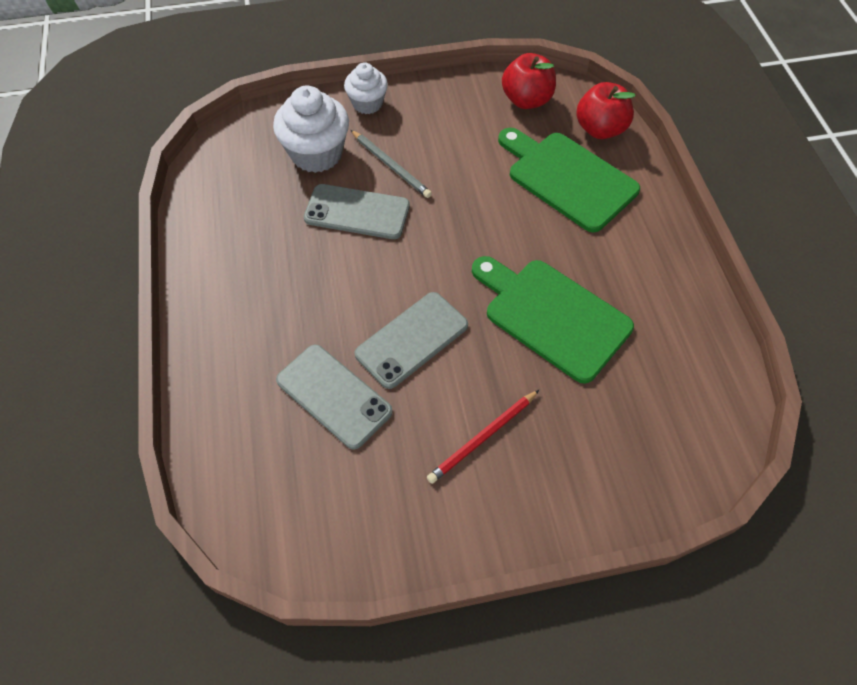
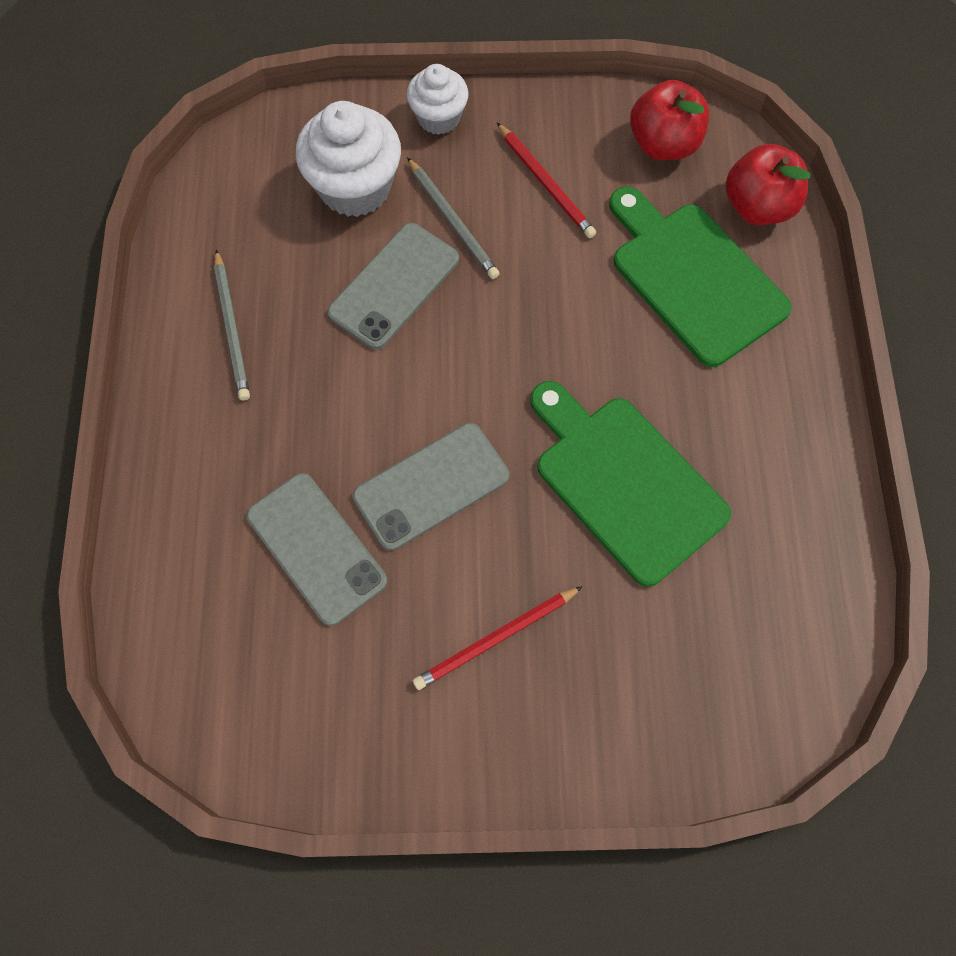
camera: 10 degrees right, 10 degrees up
(243, 256) = (232, 328): none -> grey pencil
(357, 212) = (394, 286): grey phone -> grey phone turned 75 degrees counterclockwise
(451, 134) = (546, 183): none -> red pencil

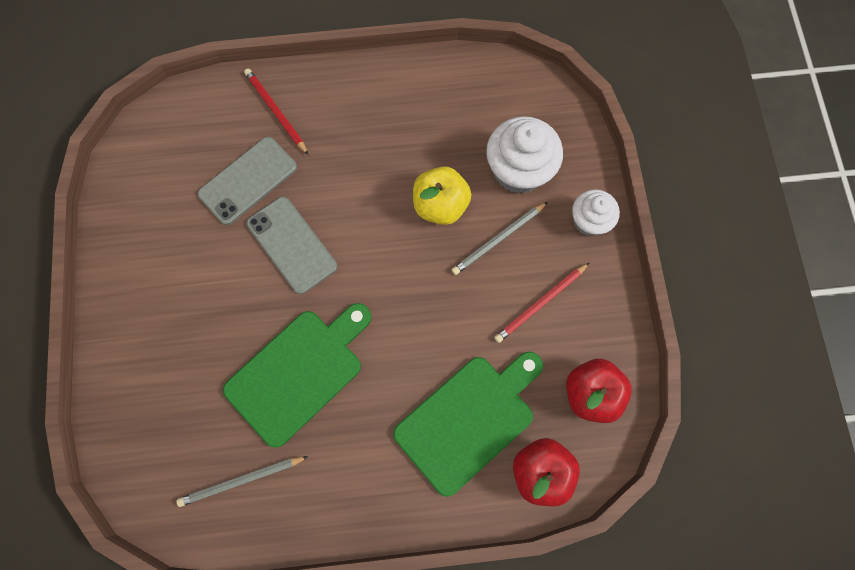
camera: 85 degrees right, 5 degrees up
(232, 328) = (398, 109): grey pencil -> grey pencil (241, 480)
(394, 286) = (440, 205): grey phone -> yellow apple
(495, 639) = (189, 294): red pencil -> red pencil (276, 111)

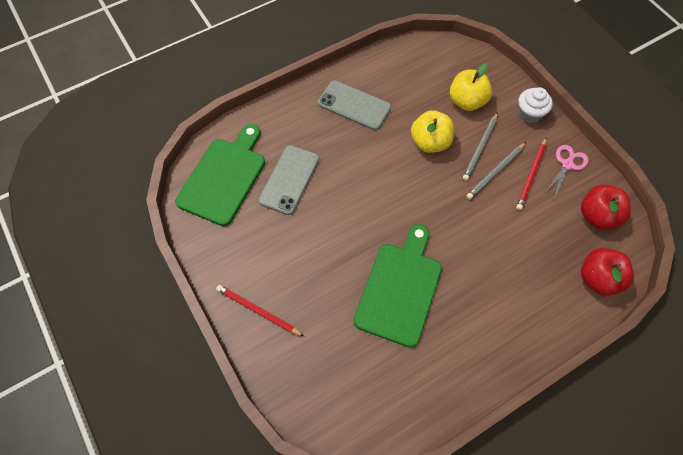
camera: 25 degrees left, 10 degrees down
(241, 480) = (403, 381): grey pencil -> grey pencil (495, 172)
(276, 111) = (283, 128): red pencil -> red pencil (258, 311)
(292, 245) = (345, 208): grey phone -> grey phone (354, 105)
(468, 419) = (531, 267): green cutting board -> green cutting board (224, 177)
(518, 170) = (466, 101): white cupcake -> yellow apple
(595, 310) = (567, 164): none -> pink scissors

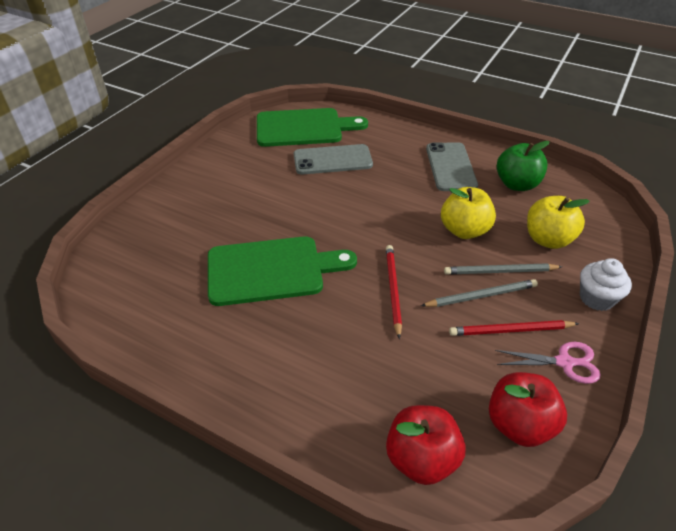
camera: 60 degrees right, 20 degrees down
(258, 311) = (190, 190): red pencil -> red pencil (393, 289)
(401, 79) = (517, 184): none -> green apple
(495, 172) = (481, 296): grey pencil -> grey pencil turned 150 degrees clockwise

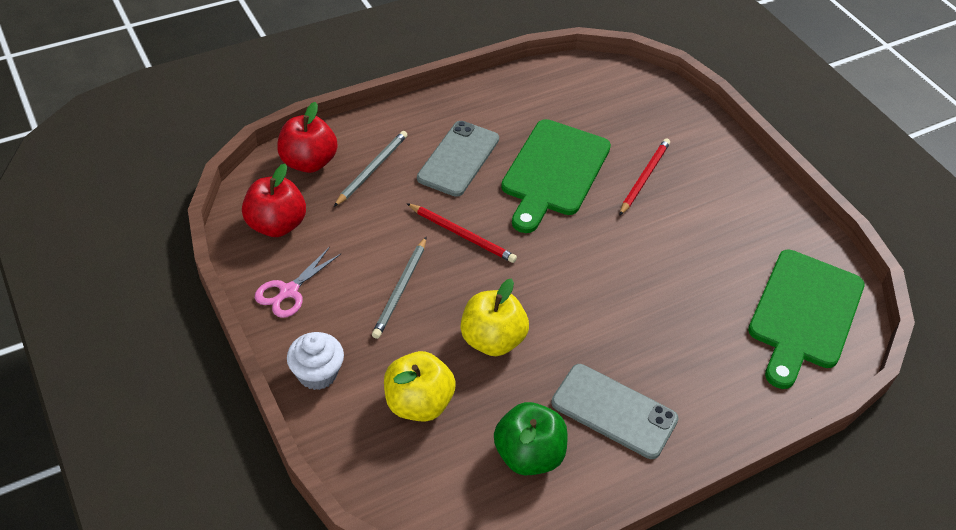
camera: 120 degrees right, 5 degrees up
(332, 160) = (707, 303): grey phone -> grey phone (458, 159)
(500, 271) = (414, 325): grey pencil -> grey pencil (372, 169)
(510, 330) = (349, 281): red pencil -> red pencil (644, 177)

